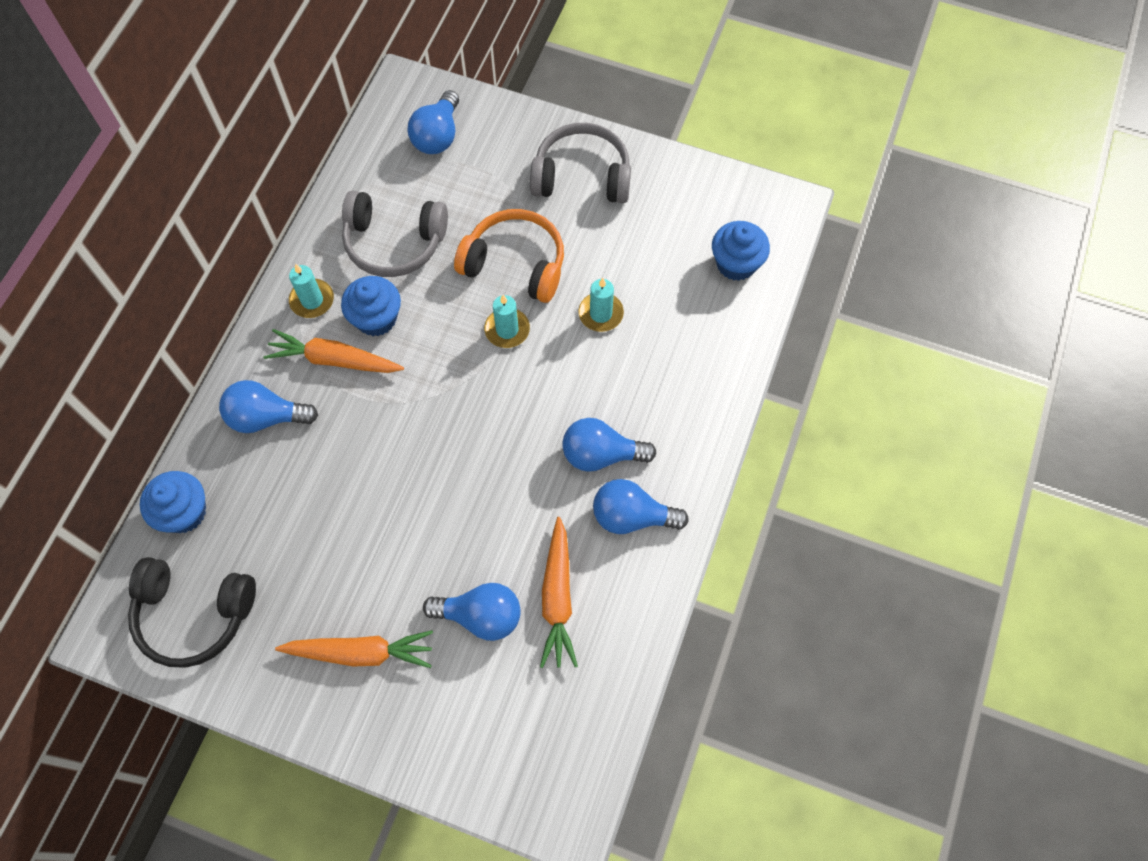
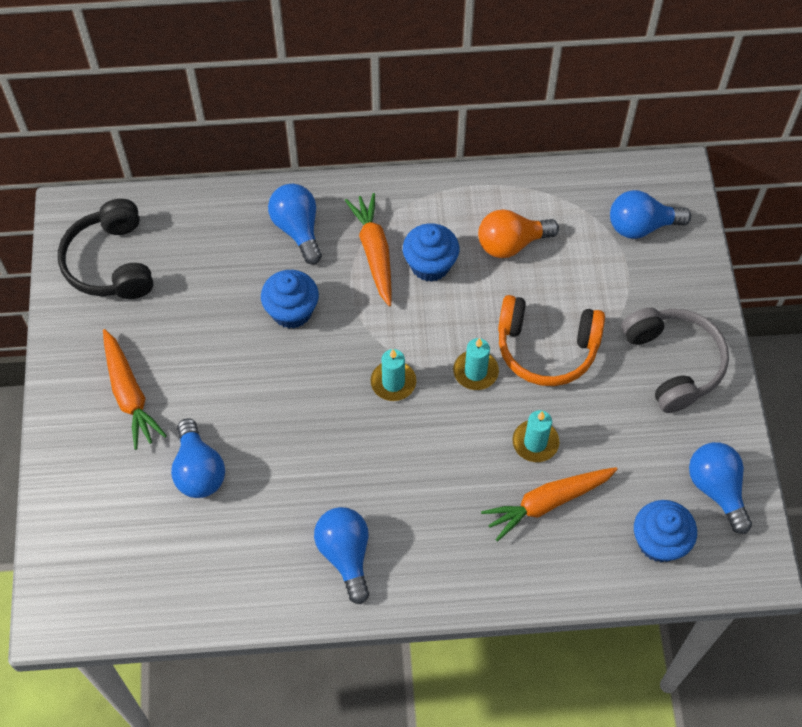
camera: 65 degrees right, 5 degrees down
(184, 512) = (190, 214): blue cupcake -> blue cupcake (292, 311)
(312, 300) = (421, 210): turquoise candle -> turquoise candle (393, 382)
(394, 243) = (511, 244): grey headphones -> orange light bulb
(515, 263) = (546, 348): orange headphones -> orange headphones turned 105 degrees clockwise
(557, 597) = (241, 525): orange carrot -> orange carrot (547, 503)
(601, 454) = (393, 503): blue light bulb -> blue light bulb (716, 489)

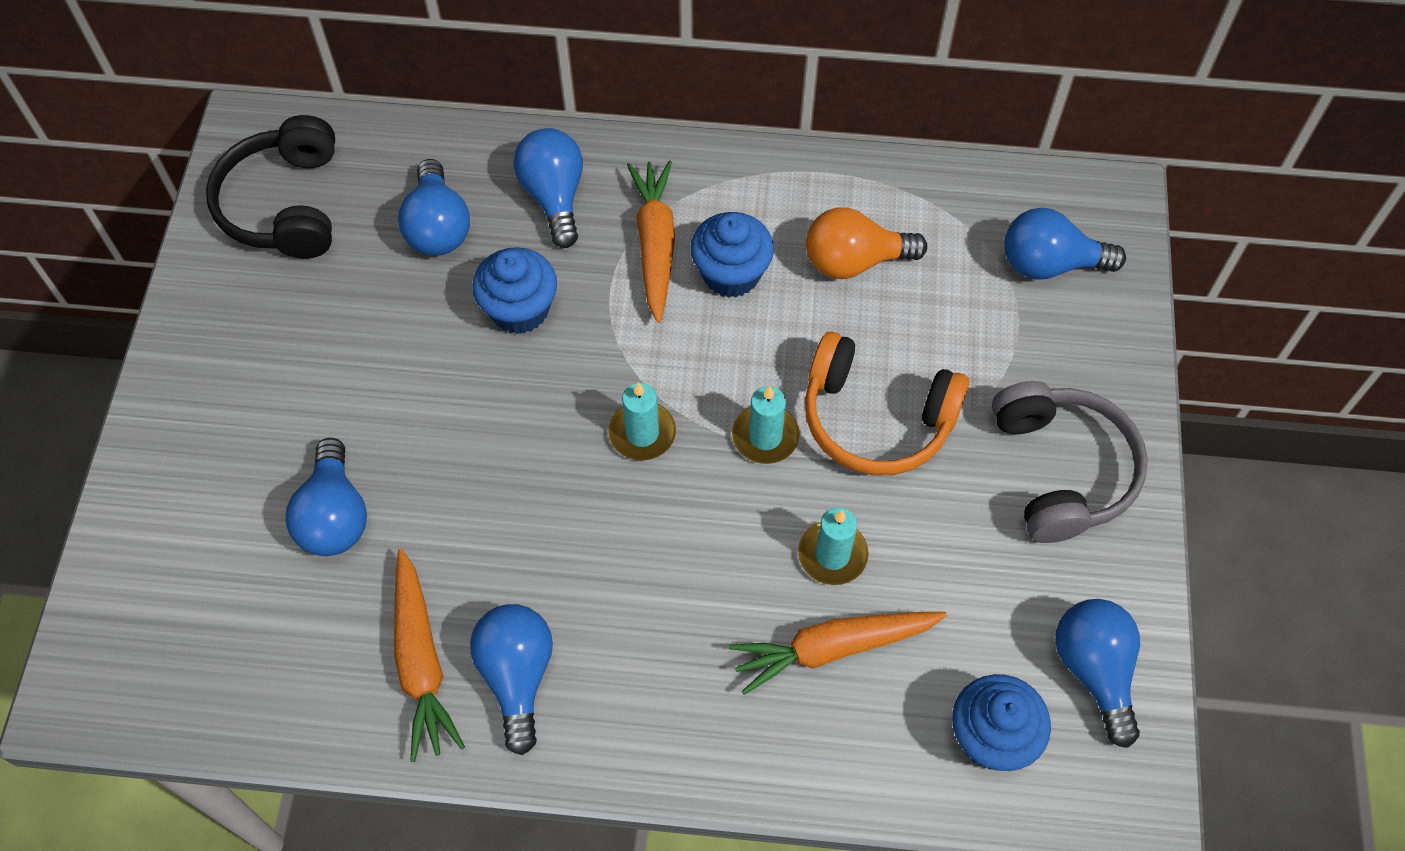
camera: 10 degrees right, 0 degrees up
(129, 394) = (264, 391): orange carrot -> orange carrot (421, 661)
(222, 262) = (438, 227): none -> blue light bulb

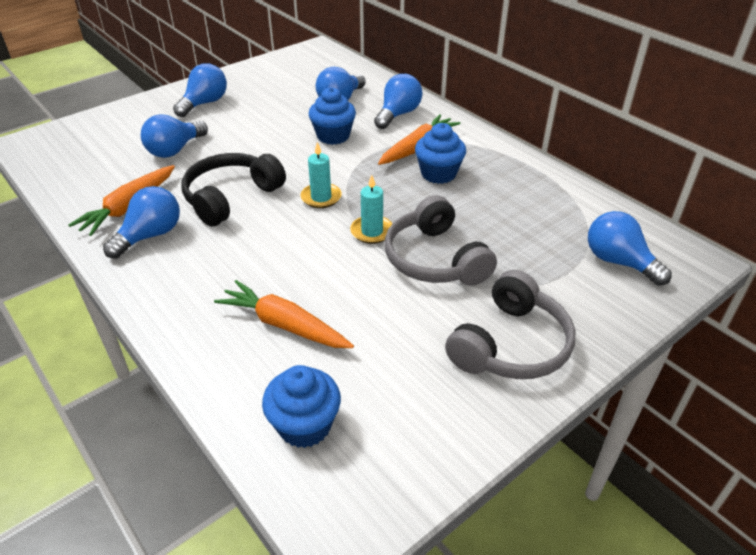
camera: 45 degrees right, 20 degrees down
(284, 205) = (297, 69): black headphones -> black headphones (231, 197)
(832, 554) = (338, 291): turquoise candle -> none
(854, 261) = (505, 201): orange light bulb -> none
(876, 419) = (434, 259): orange headphones -> grey headphones
(1094, 670) = (405, 446): blue light bulb -> blue light bulb (204, 103)

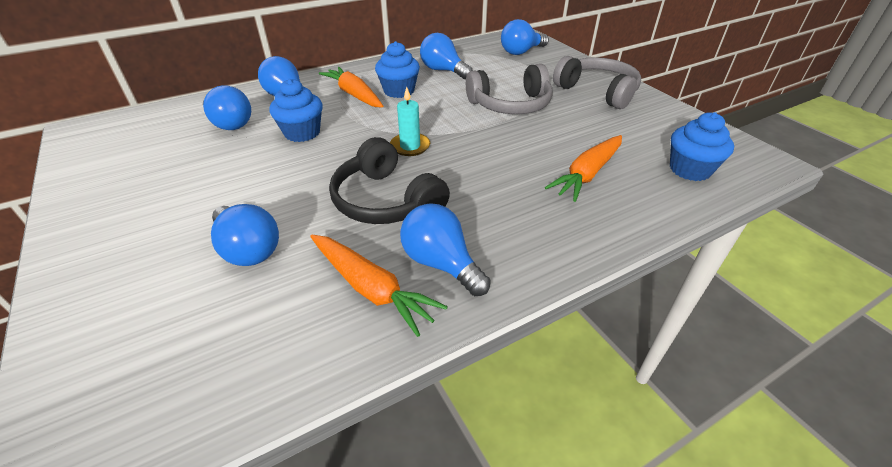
camera: 80 degrees left, 0 degrees up
(204, 103) = (135, 223): blue light bulb -> blue light bulb (443, 71)
(372, 231) = (470, 126): turquoise candle -> none

